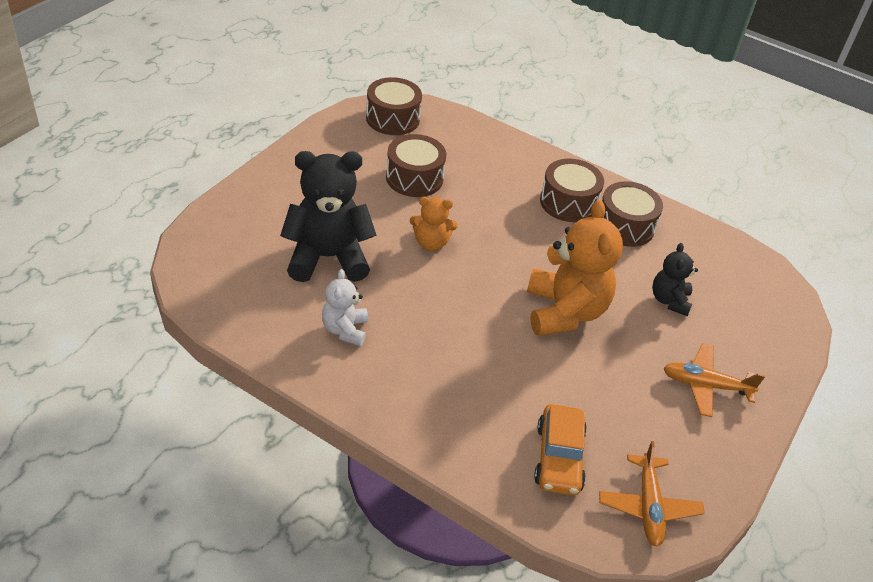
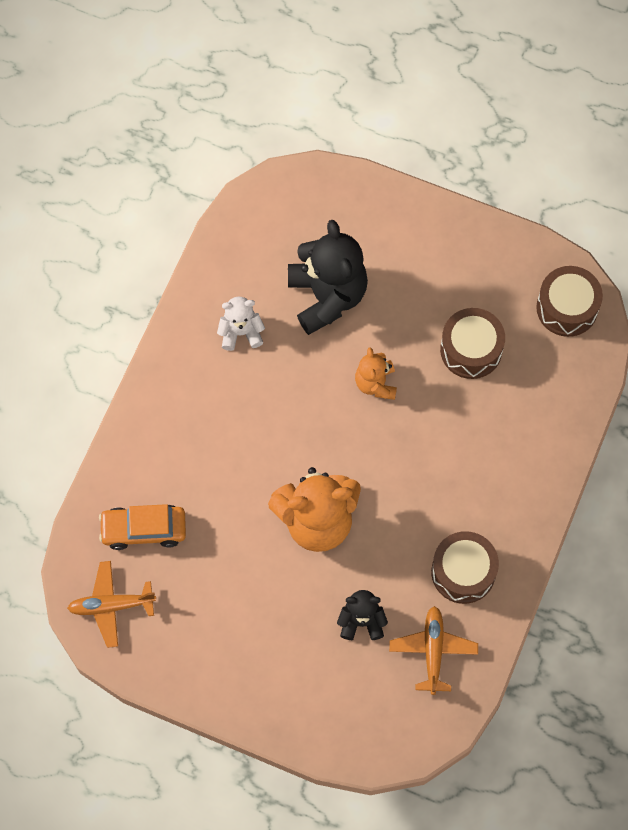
camera: 85 degrees right, 25 degrees up
(568, 202) = (483, 510): brown drum -> none
(705, 385) = (257, 656): orange plane -> orange plane (433, 651)

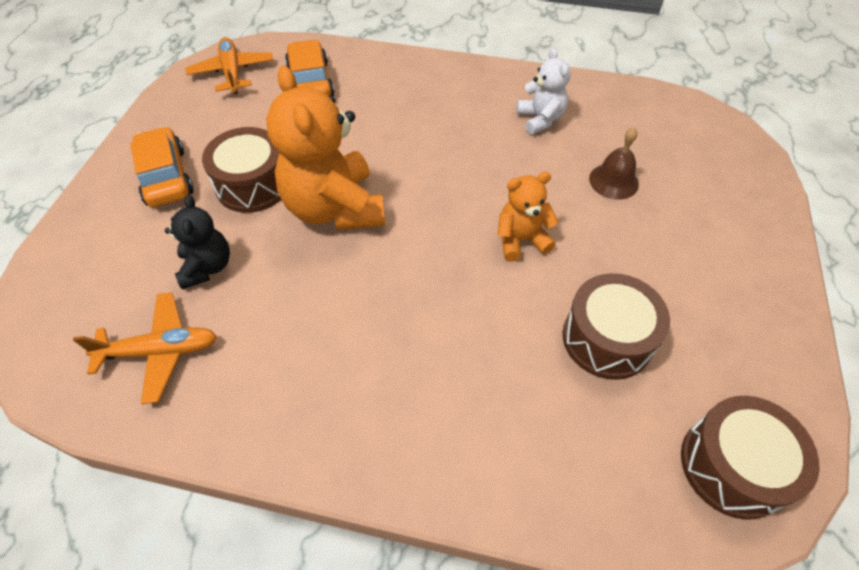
camera: 80 degrees right, 15 degrees down
(253, 661) = (166, 177): none -> orange car
(327, 296) = (613, 181): black teddy bear -> brown bell
(463, 572) = (274, 373): brown drum -> brown drum (253, 184)

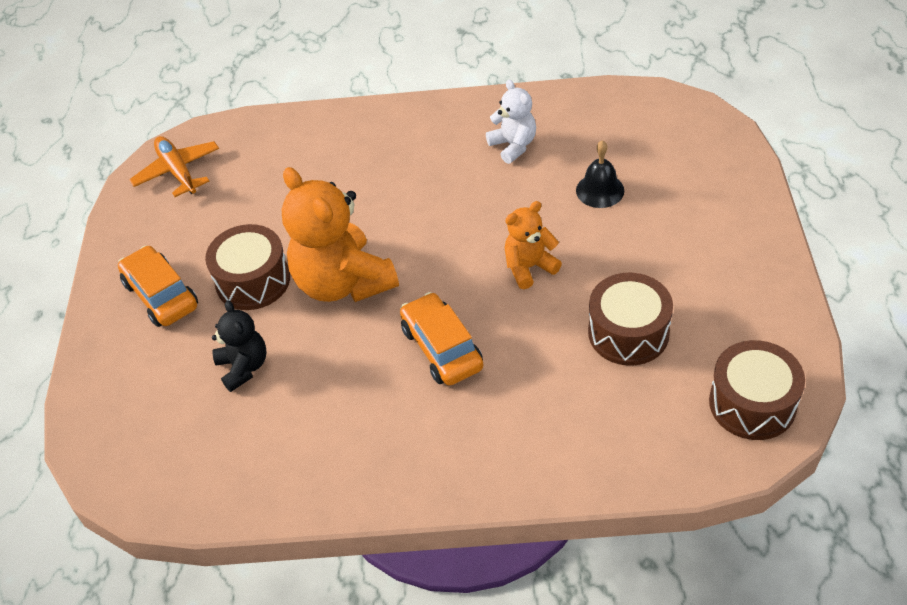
camera: 10 degrees left, 5 degrees down
(160, 351) = (235, 448): orange plane -> none
(310, 82) = (266, 162): orange car -> orange car (442, 348)
(613, 181) = (600, 190): brown bell -> black bell

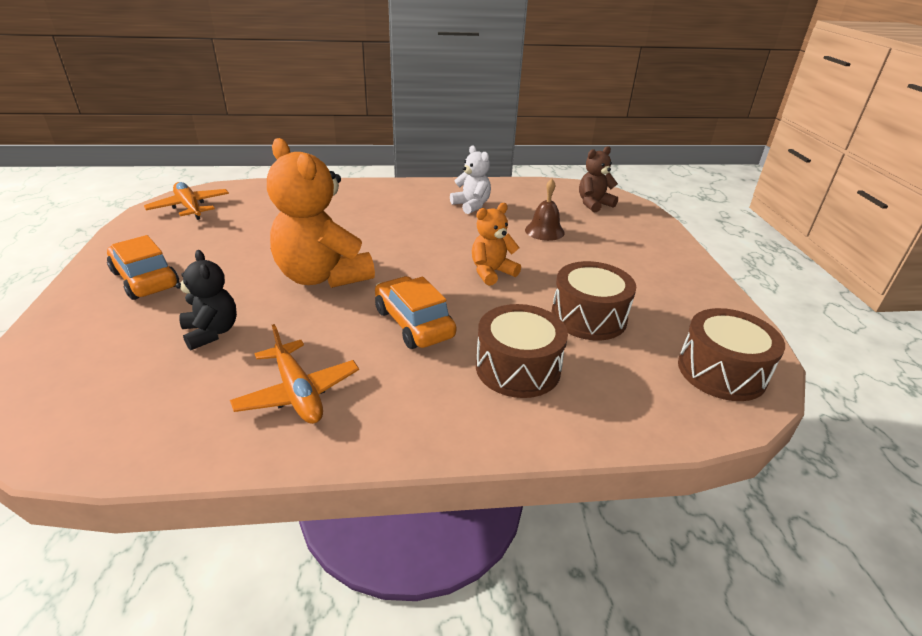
camera: 10 degrees left, 15 degrees down
(253, 280) = (238, 272): brown drum -> brown drum (518, 368)
(336, 438) = (298, 392): none -> orange plane
(600, 190) = (544, 231): black bell -> brown bell
(672, 132) = (594, 204): none -> brown teddy bear

